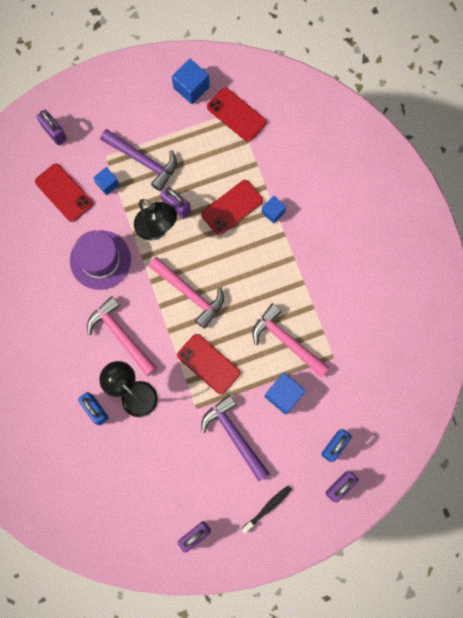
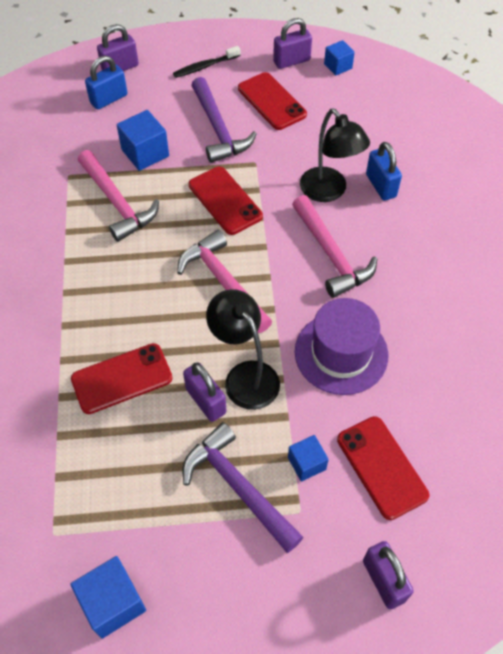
camera: 165 degrees left, 20 degrees down
(236, 115) = (54, 527): red phone -> red phone (271, 101)
(273, 212) = (64, 357): blue cube -> blue cube (338, 66)

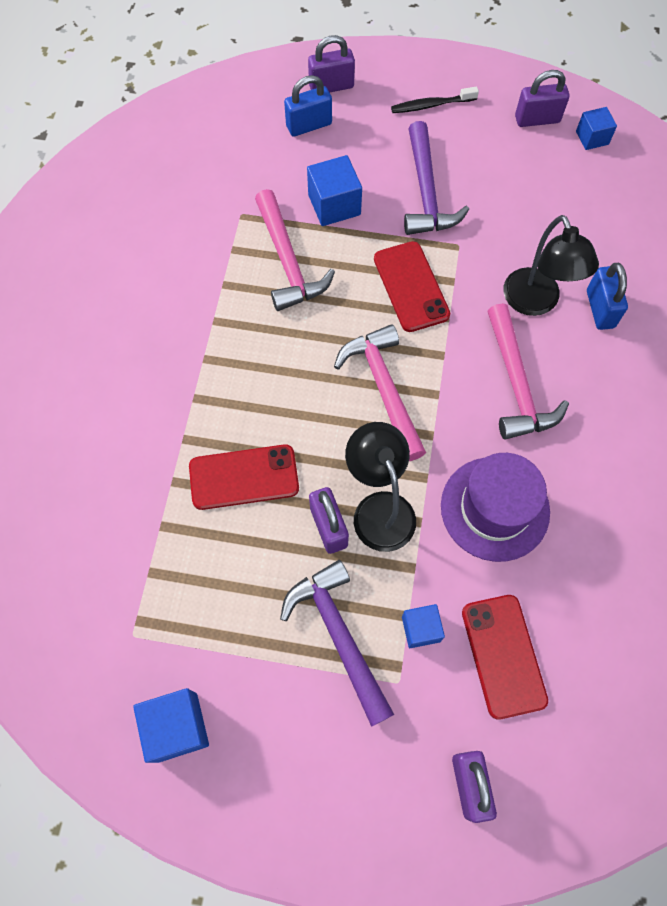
camera: 15 degrees right, 10 degrees up
(271, 101) = (499, 169): red phone -> none

